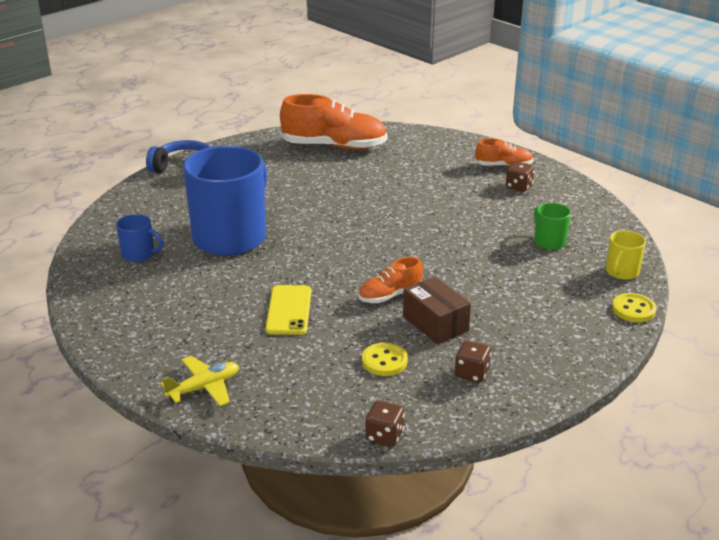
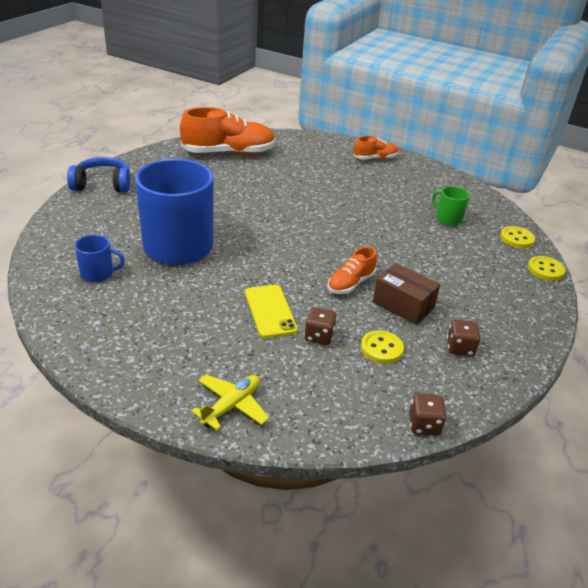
camera: 20 degrees left, 5 degrees up
(519, 187) = (397, 175): brown dice -> brown dice (319, 336)
(621, 272) = (517, 238): yellow mug -> yellow button

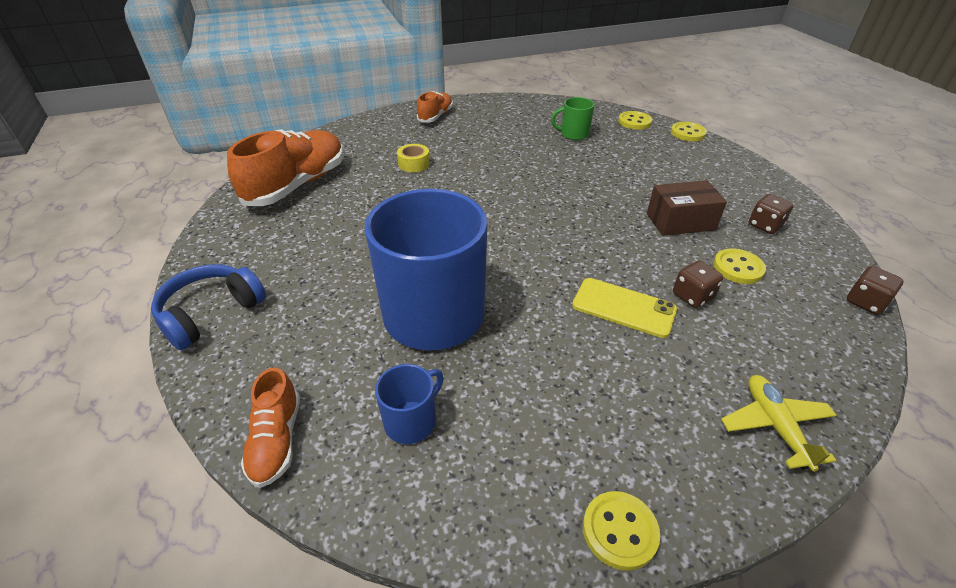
camera: 45 degrees left, 5 degrees up
(94, 366) = (619, 531): none -> yellow button
(307, 177) = (414, 164): none -> yellow tape
(350, 283) = (622, 232): orange shoe -> orange shoe (276, 440)

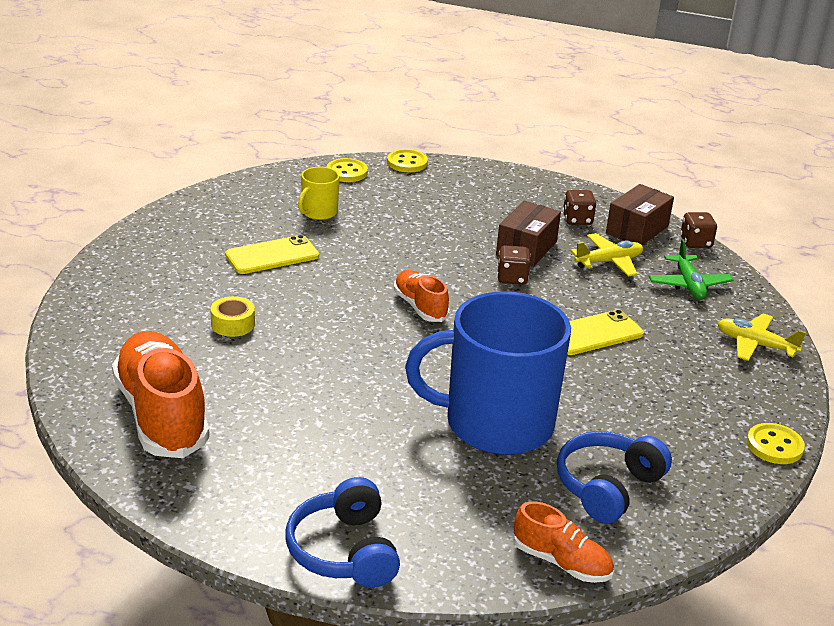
camera: 55 degrees left, 10 degrees down
(411, 421) = (607, 487): blue mug -> blue headphones
(435, 116) = (145, 263): orange shoe -> orange shoe (420, 307)
(502, 142) = (272, 255): none -> yellow phone
(573, 134) = (318, 212): green mug -> yellow mug
(692, 296) = (616, 299): brown dice -> brown dice (512, 278)
(738, 268) = (609, 262): yellow button -> yellow plane
(791, 329) = (688, 285): none -> green plane
(814, 260) = (637, 229): none -> brown box

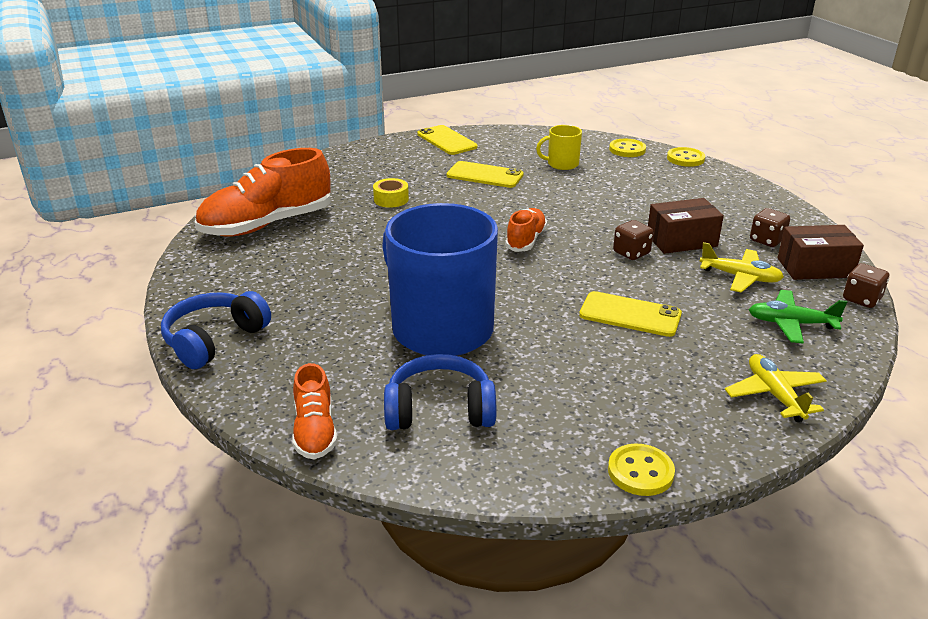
camera: 50 degrees right, 0 degrees up
(162, 415) = (267, 224): orange shoe -> orange shoe turned 150 degrees counterclockwise
(164, 231) = (447, 140): none -> yellow phone
(688, 285) = (791, 324): green plane -> green plane turned 60 degrees clockwise

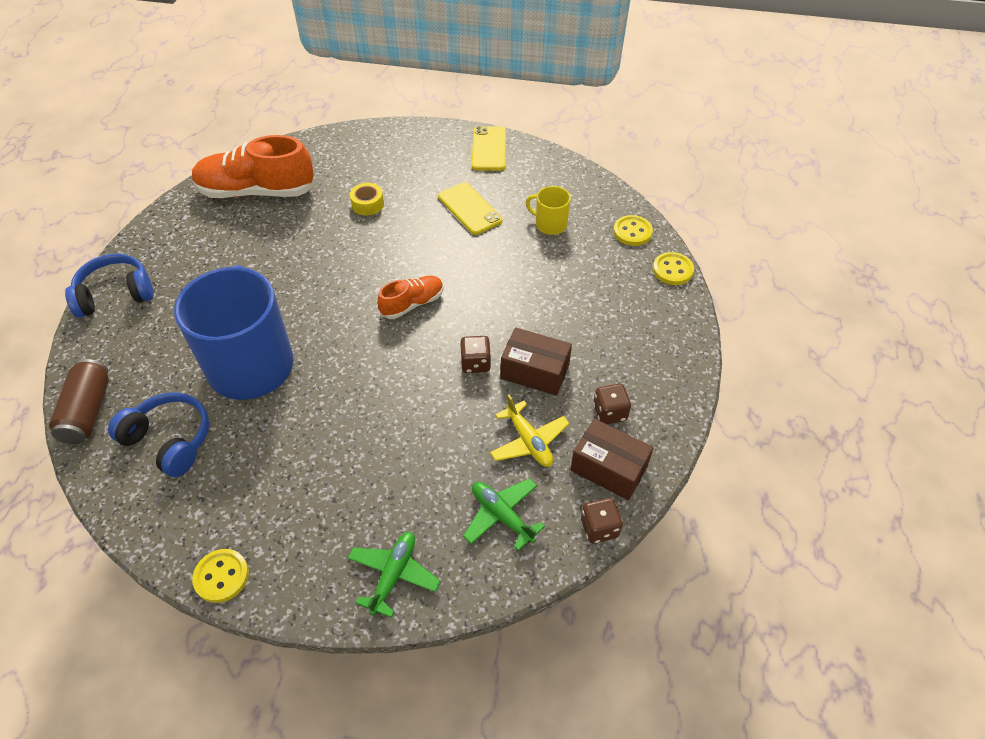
camera: 35 degrees right, 20 degrees up
(315, 431) = (88, 411): orange shoe -> brown can
(630, 315) = (392, 429): yellow phone -> none
(774, 395) = (394, 575): yellow plane -> green plane

